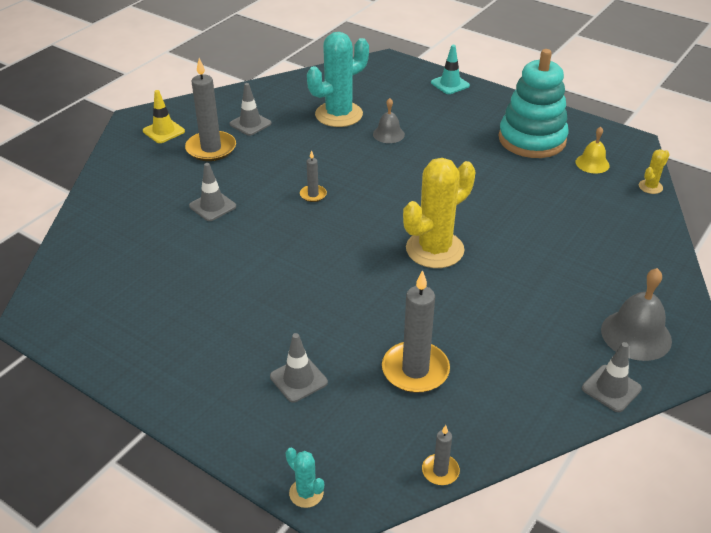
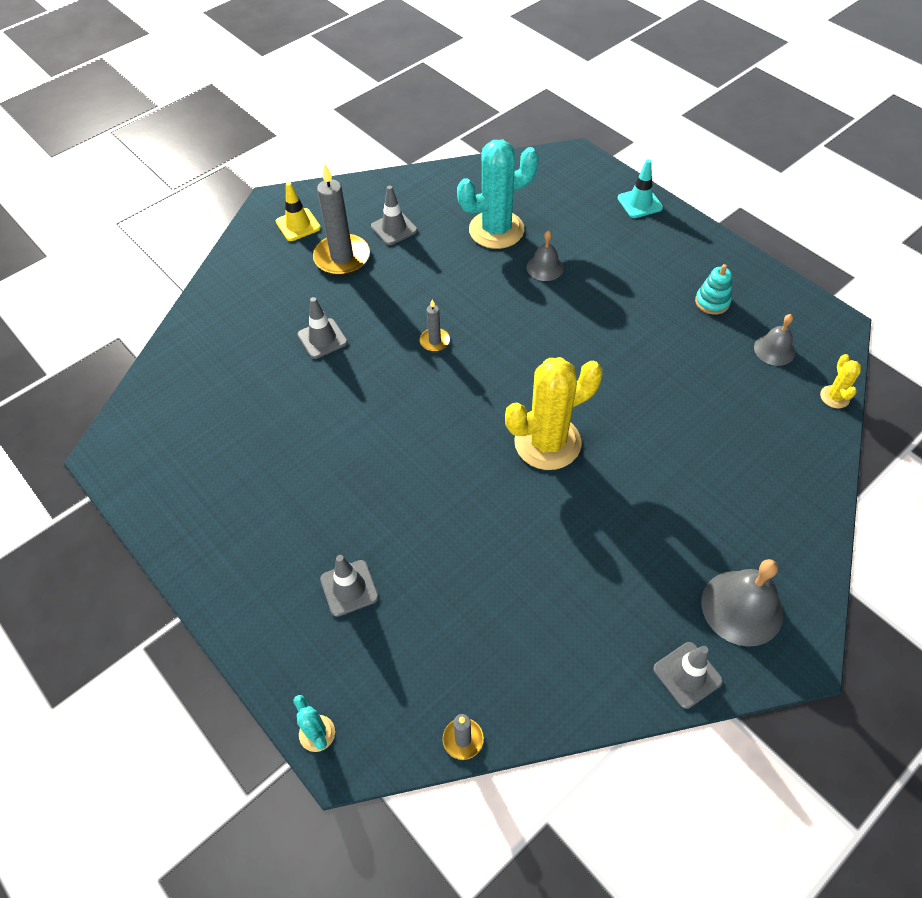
camera: 15 degrees right, 15 degrees up
(415, 370) = (476, 602): grey candle -> none
(532, 139) = (712, 302): turquoise stacking toy -> turquoise stacking toy, size x0.43
(592, 163) = (774, 349): yellow bell -> grey bell
(650, 187) = (834, 397): yellow cactus -> yellow cactus turned 60 degrees counterclockwise

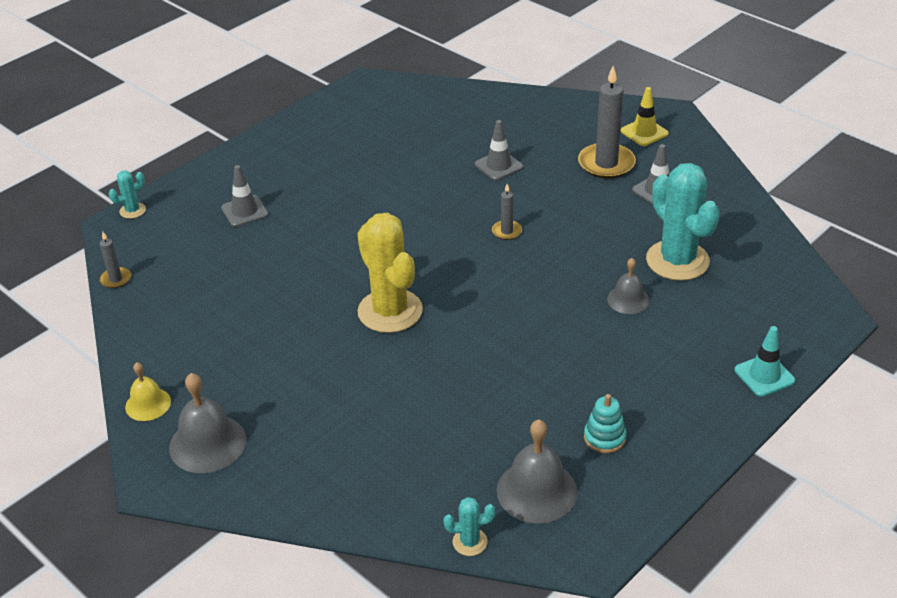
camera: 85 degrees right, 15 degrees down
(687, 675) = (148, 404): grey traffic cone -> yellow bell
(774, 349) = (536, 491): grey bell -> grey bell, size x1.64
(834, 397) = (470, 542): yellow cactus -> turquoise cactus

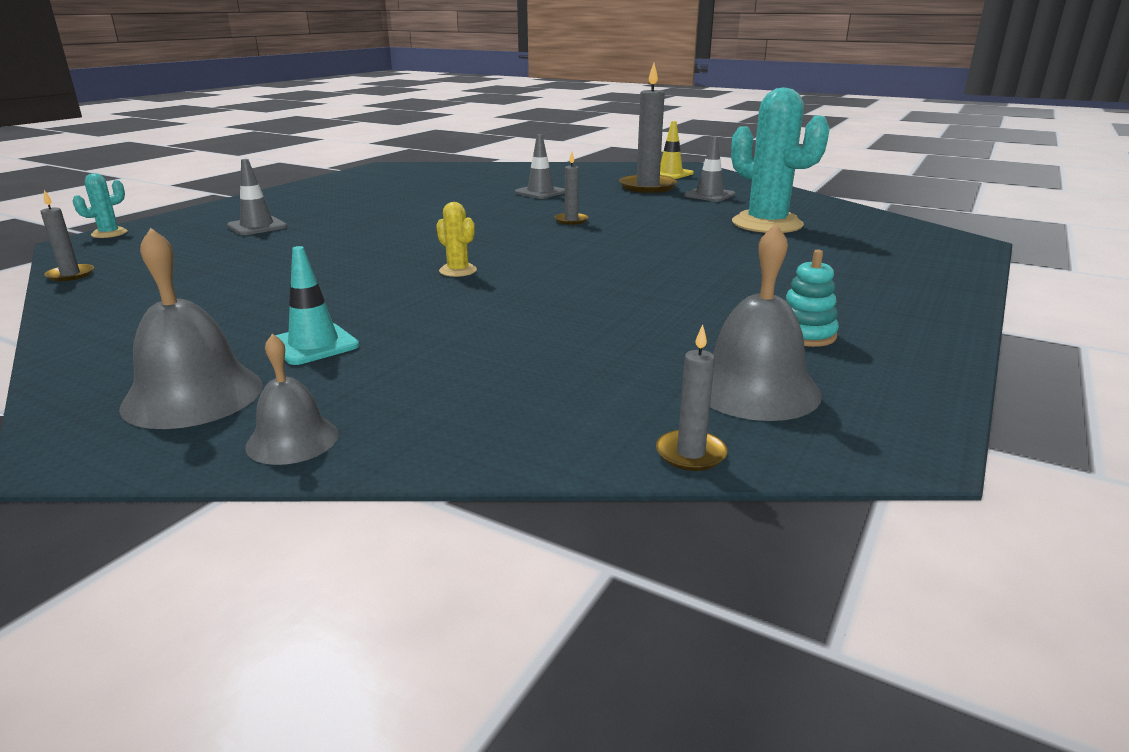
camera: 15 degrees left, 15 degrees down
(148, 404) = (91, 367): yellow bell -> none
(390, 311) = (458, 271): yellow cactus -> yellow cactus, size x0.45
(470, 542) = (690, 453): turquoise cactus -> grey candle
(628, 299) = (737, 246): grey bell -> grey bell (292, 440)
(764, 375) = (941, 277): turquoise traffic cone -> turquoise traffic cone (314, 344)

